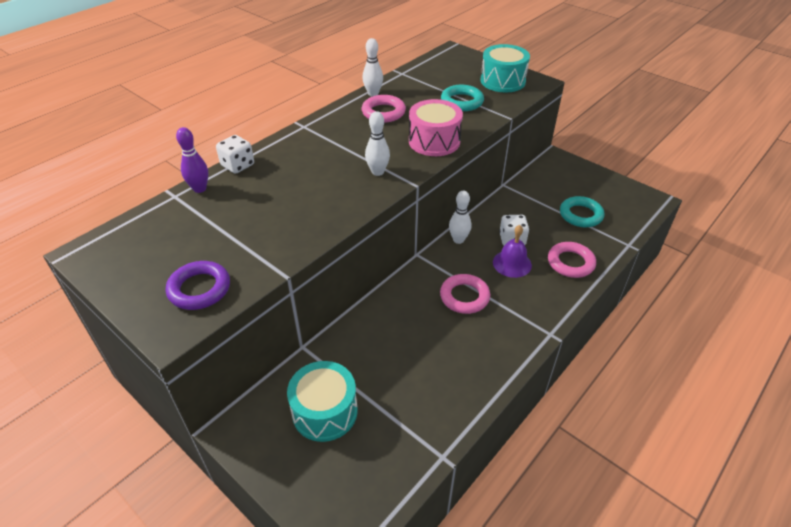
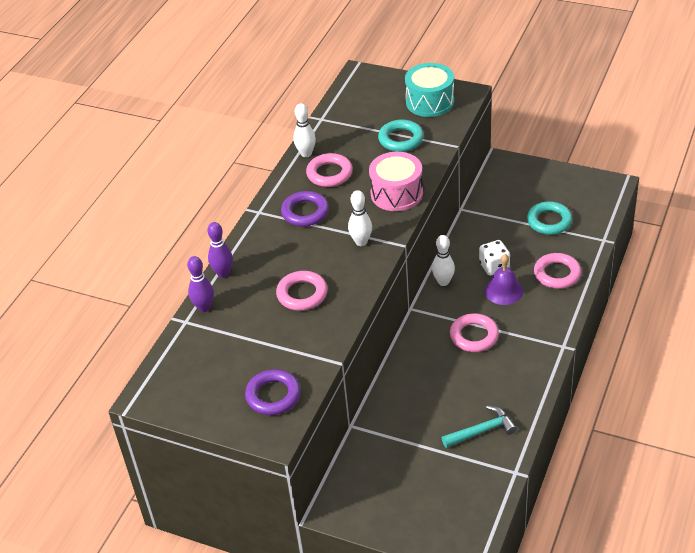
camera: 15 degrees left, 0 degrees up
(238, 165) = (223, 273): white dice -> purple bowling pin
(294, 202) = (302, 294): none -> pink ring
(325, 411) = (401, 470): turquoise drum -> none
(343, 136) = (305, 212): none -> purple ring
(428, 396) = (482, 431): none -> turquoise hammer

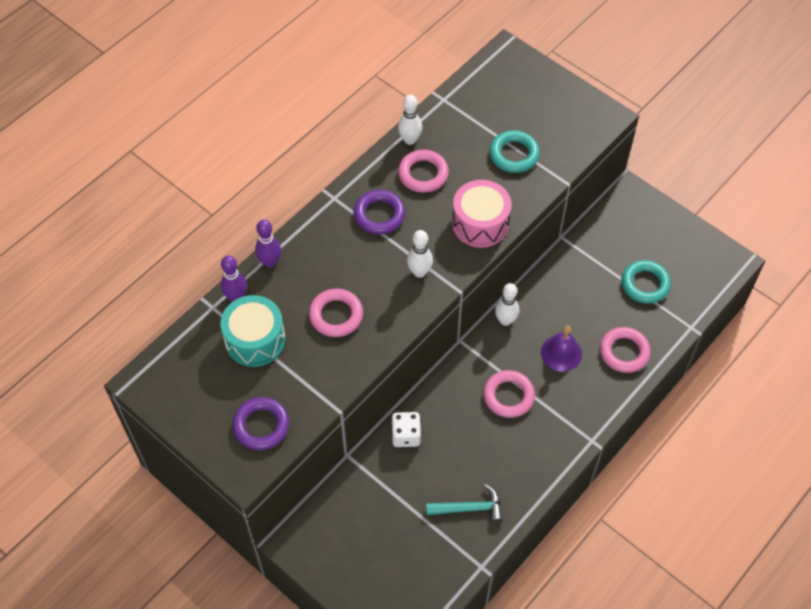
camera: 15 degrees right, 15 degrees up
(430, 102) = (564, 115): turquoise drum -> turquoise drum (255, 340)
(494, 266) = (564, 320): white dice -> white dice (406, 435)

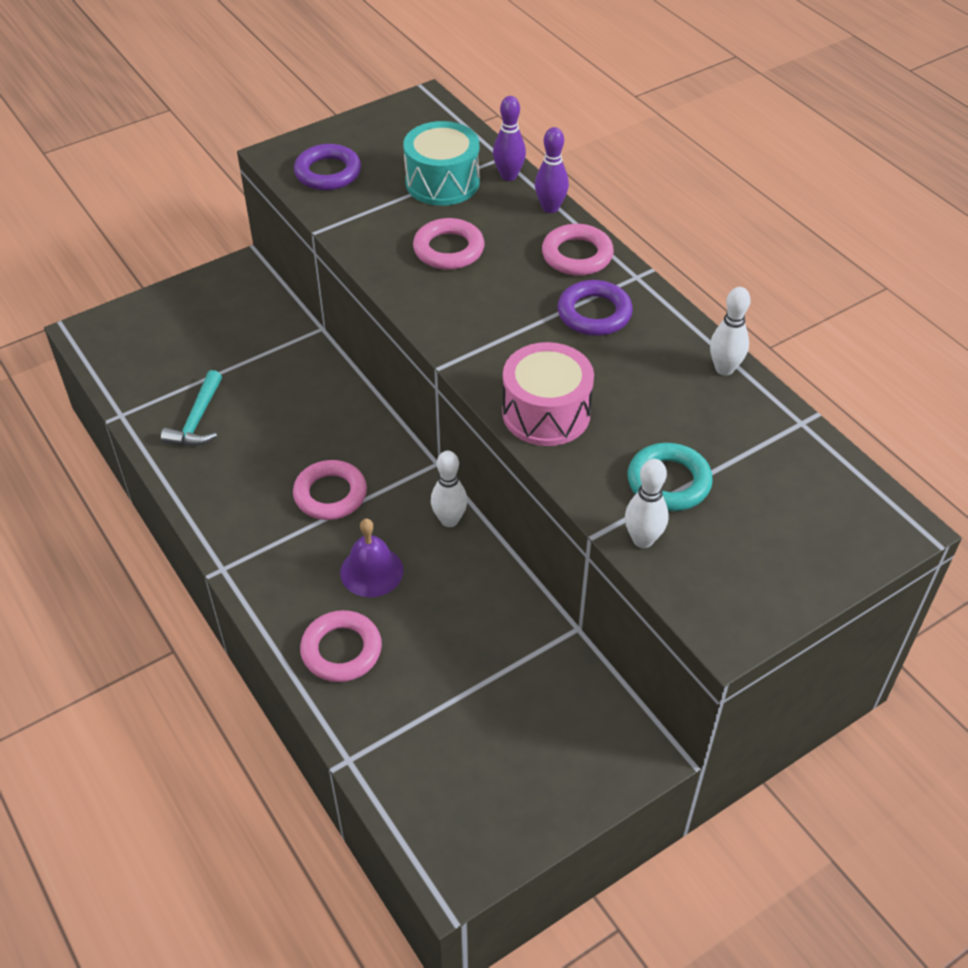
camera: 105 degrees right, 10 degrees down
(406, 435) = (322, 383): white dice -> none
(419, 272) = (485, 334): white bowling pin -> white bowling pin (643, 540)
(423, 174) = (655, 370): pink ring -> pink ring (577, 255)
(645, 284) = (451, 718): turquoise ring -> none

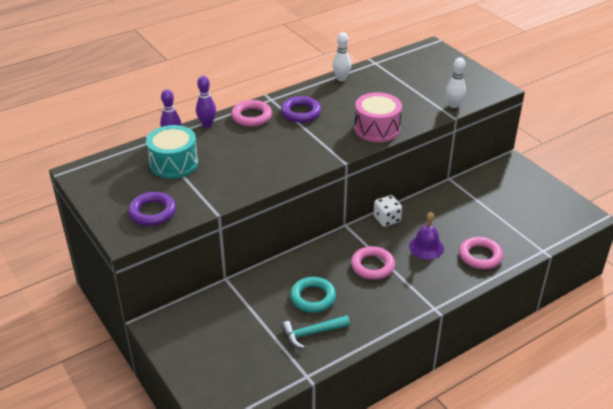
camera: 90 degrees left, 10 degrees down
(197, 420) = (312, 333): turquoise hammer -> turquoise hammer turned 150 degrees clockwise
(448, 249) = (242, 160): pink ring -> none
(449, 520) = (387, 219): white bowling pin -> white dice
(668, 482) = (417, 97): turquoise ring -> turquoise ring (313, 297)

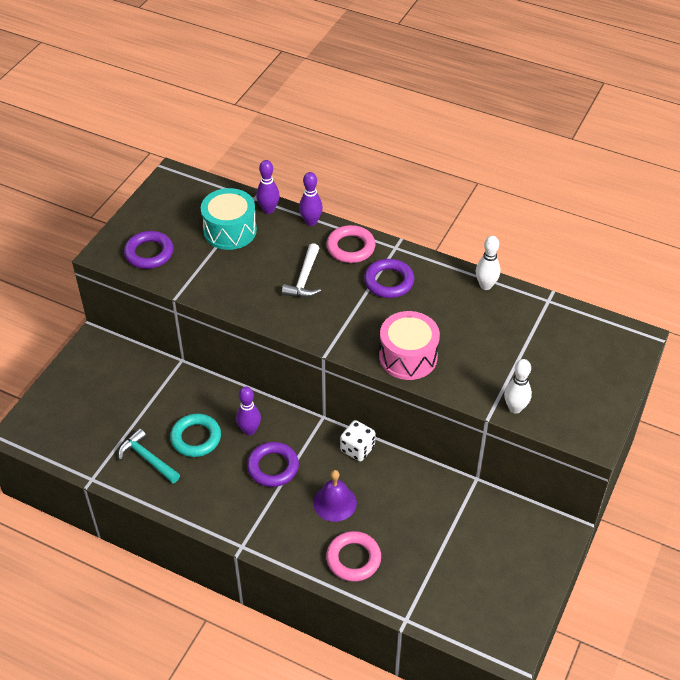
camera: 60 degrees right, 10 degrees up
(262, 146) = (304, 279): none -> white hammer
(328, 266) = (249, 430): none -> purple bowling pin
(372, 266) = (273, 467): pink ring -> purple ring

